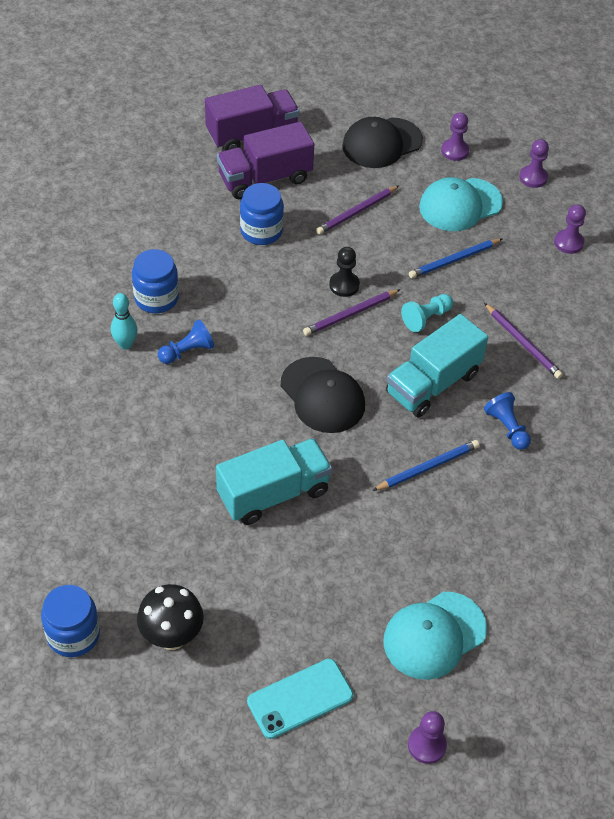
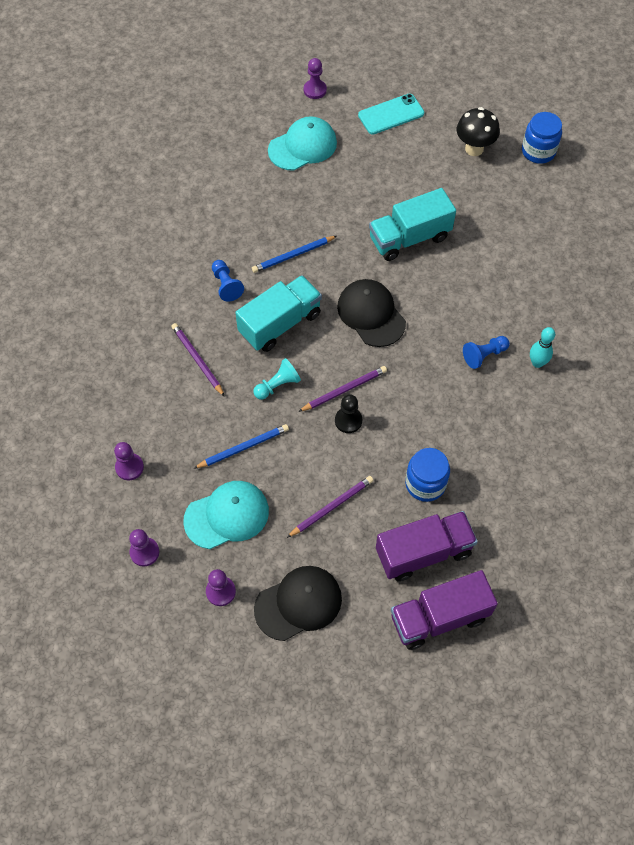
camera: 175 degrees left, 10 degrees up
(156, 298) = (517, 408): blue jar -> none

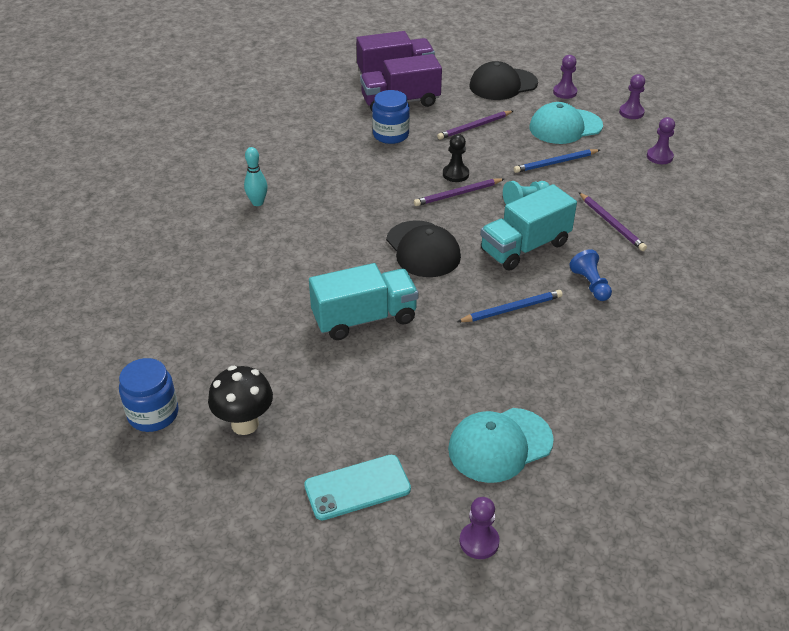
camera: 175 degrees left, 20 degrees down
(484, 355) = (309, 211): blue pawn -> none

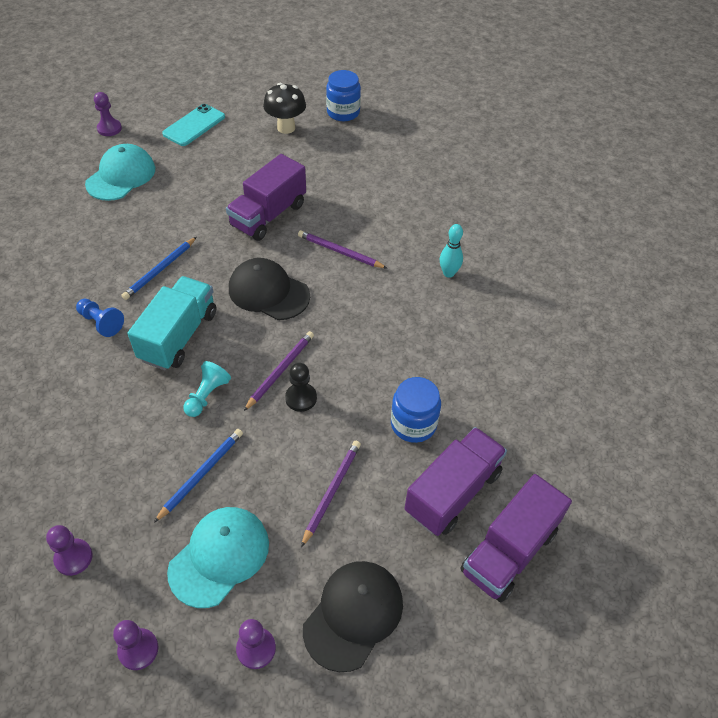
camera: 145 degrees right, 10 degrees up
(364, 318) = (268, 215): turquoise truck -> purple truck
(611, 223) = (103, 407): purple pencil -> purple pencil (340, 252)

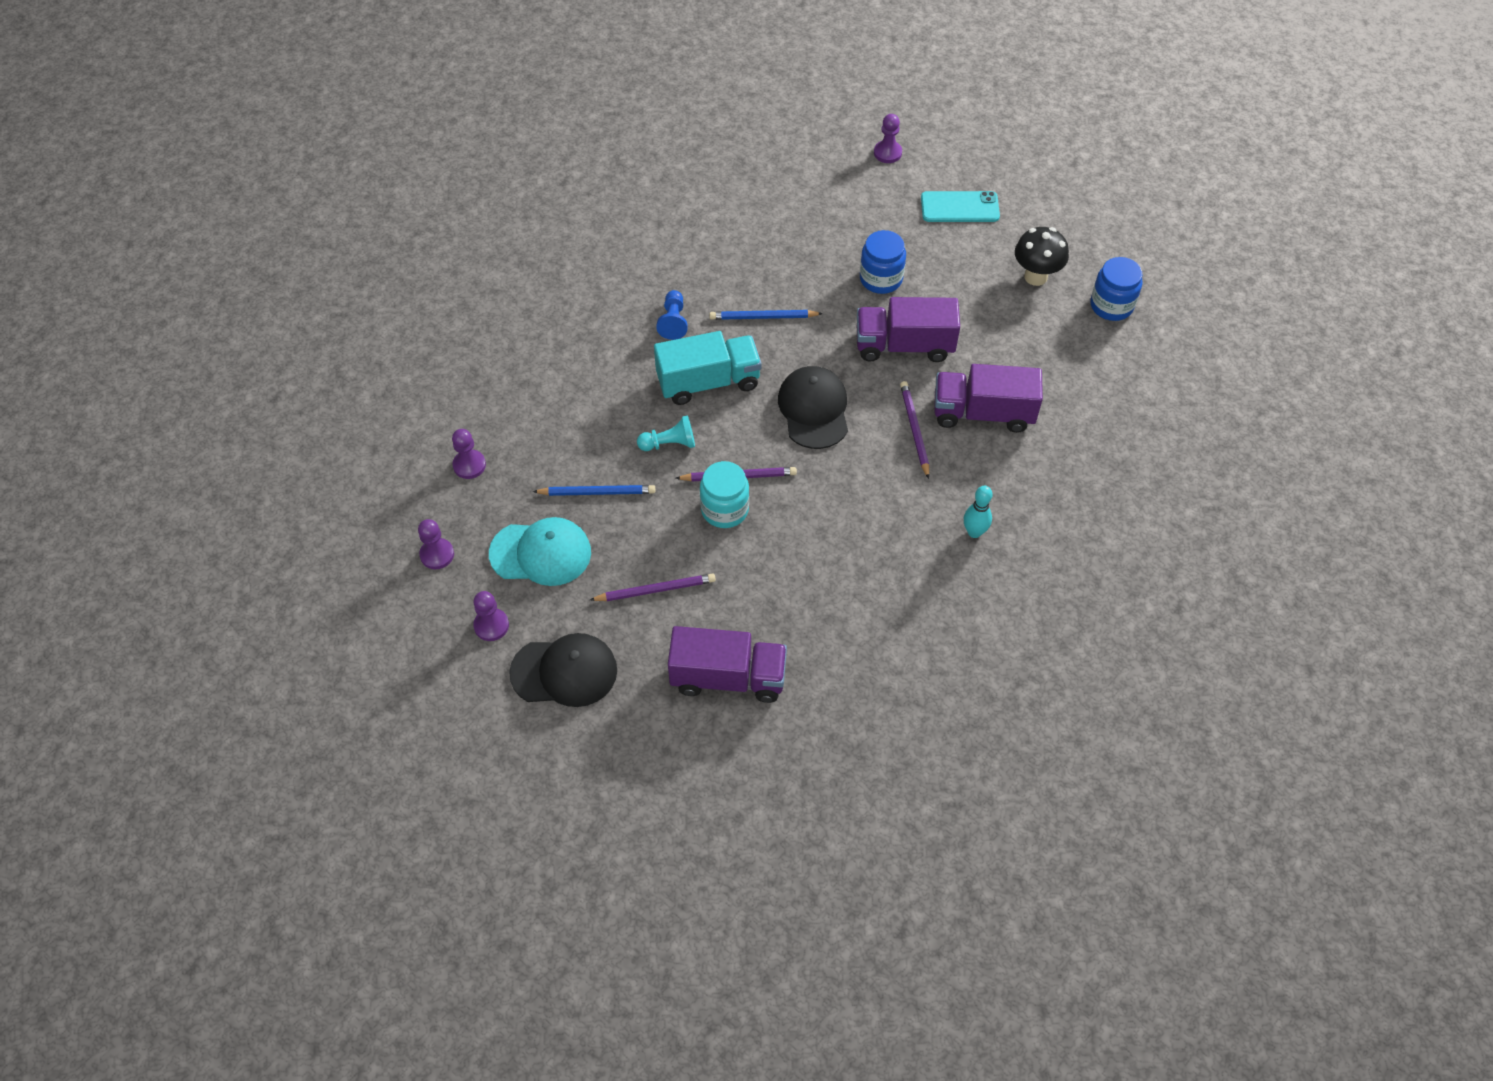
camera: 55 degrees right, 5 degrees up
(121, 176) = (839, 208): turquoise cap -> none
(301, 398) = (724, 509): black pawn -> turquoise jar
(413, 424) = (771, 608): blue jar -> blue jar (881, 279)
(509, 551) = (706, 751): purple truck -> purple truck (983, 413)

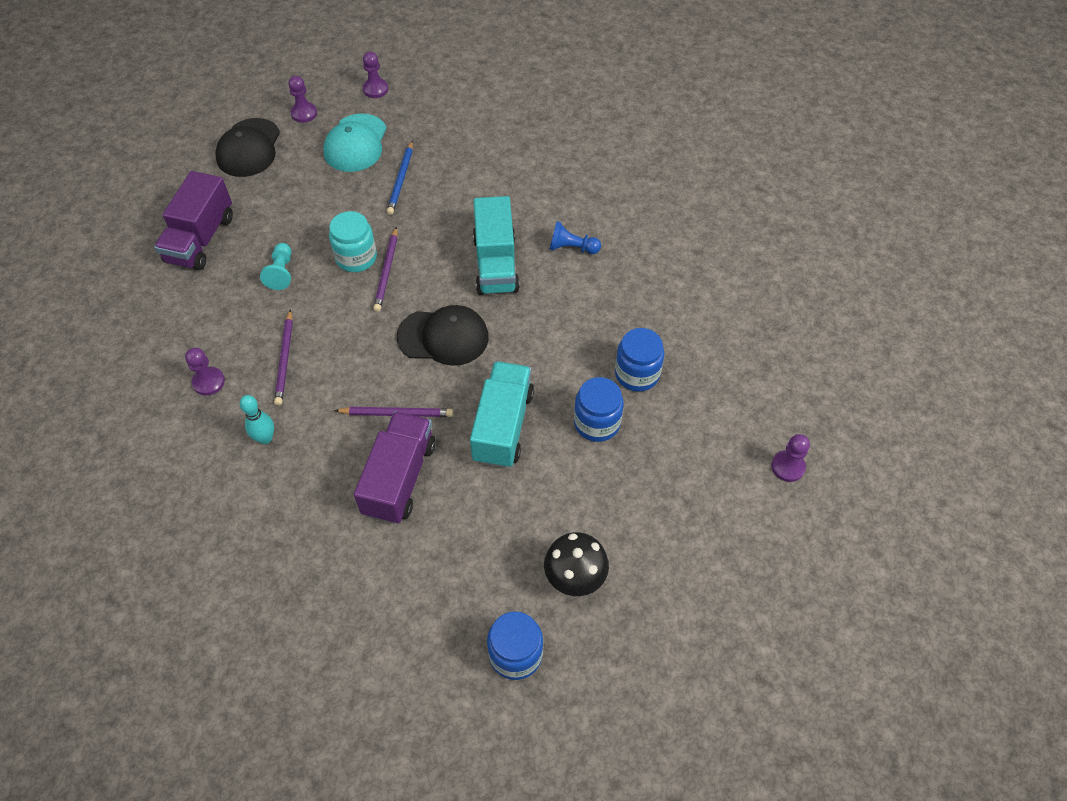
camera: 100 degrees right, 0 degrees up
(469, 465) = (451, 110): purple pawn -> purple pawn (208, 382)
(655, 590) = (297, 205): purple pencil -> purple pencil (285, 359)
(669, 444) = (435, 229): turquoise pawn -> turquoise pawn (281, 272)
(763, 317) = (564, 315): blue pencil -> none
(819, 256) = (637, 374): none -> blue jar
(904, 345) = (503, 426): purple truck -> turquoise truck
(959, 207) = (694, 524): turquoise phone -> none

